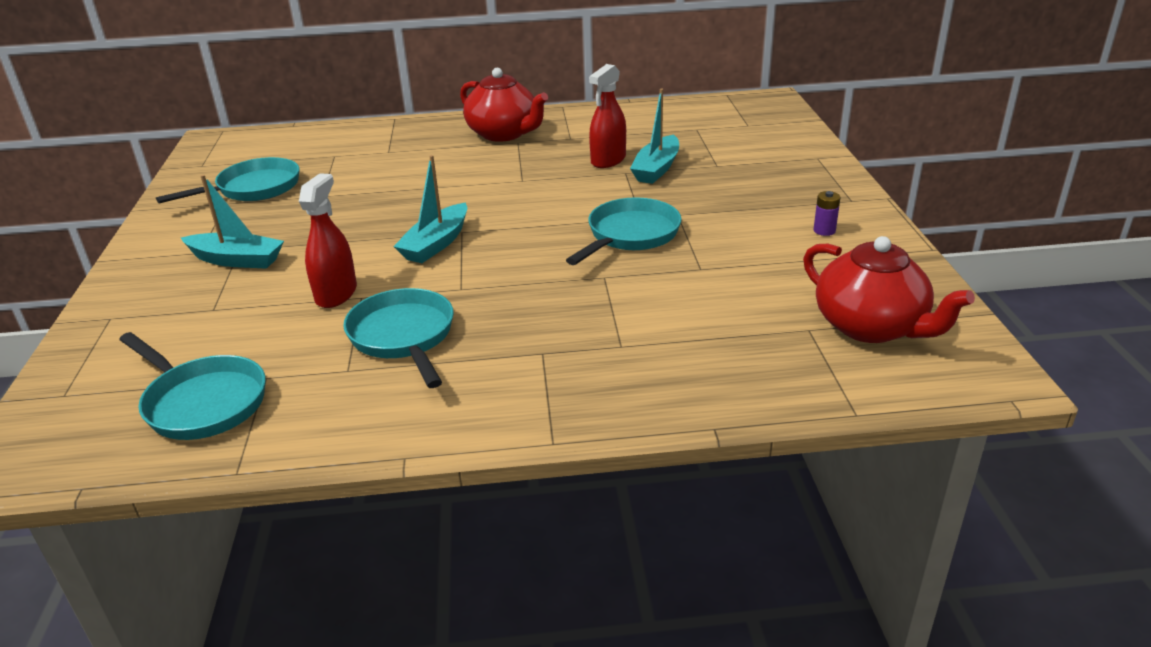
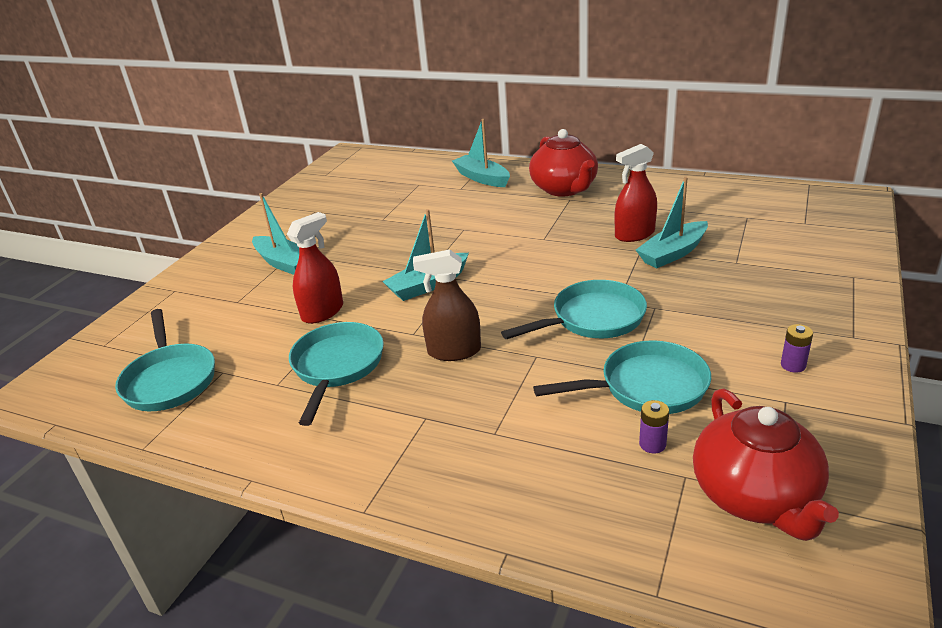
camera: 30 degrees right, 0 degrees up
(254, 188) = (342, 202): turquoise pan -> turquoise pan (647, 387)
(404, 138) = (482, 178): none -> turquoise boat
(519, 292) = (454, 351): none -> brown spray bottle
(764, 315) = (652, 444): none -> purple battery

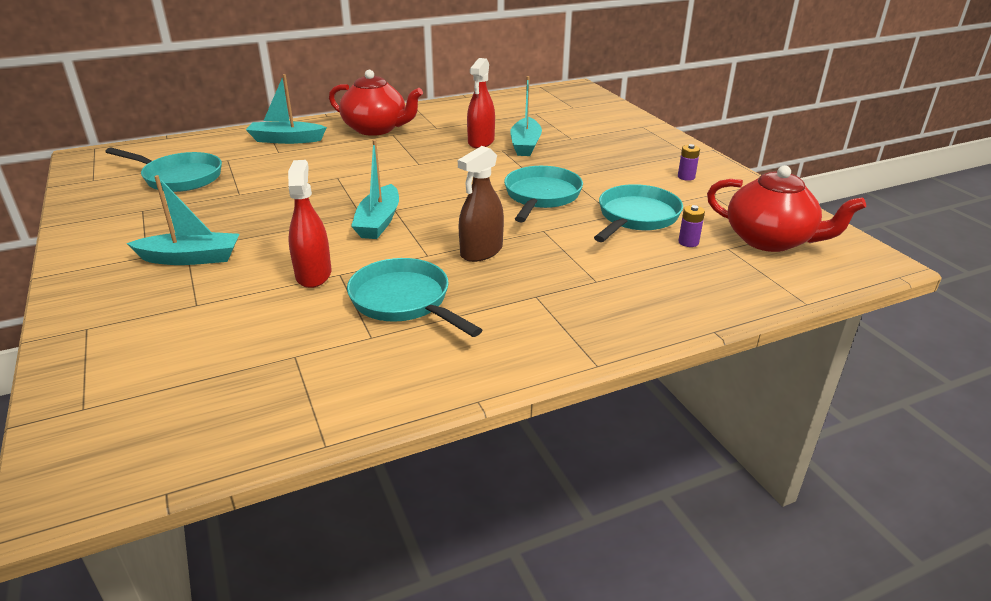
camera: 50 degrees left, 0 degrees up
(170, 380) = (244, 389): turquoise pan -> turquoise pan (179, 177)

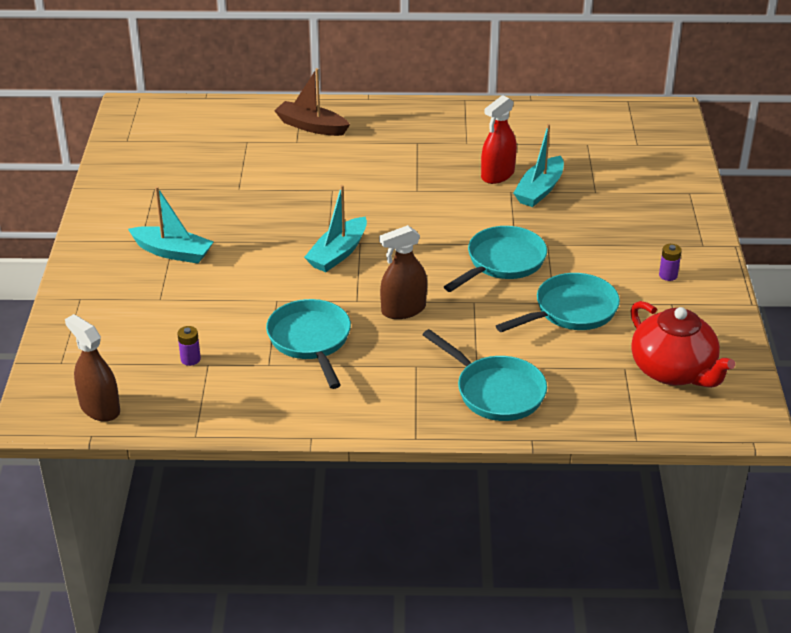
camera: 25 degrees right, 5 degrees up
(165, 451) = (100, 408): none -> brown spray bottle
(179, 177) = (197, 155): turquoise pan -> turquoise pan (496, 391)
(286, 140) = (311, 126): turquoise boat -> brown boat
(313, 274) = (256, 295): red spray bottle -> none
(376, 129) = (405, 131): red teapot -> none
(688, 242) = (594, 351): purple battery -> purple battery (190, 359)

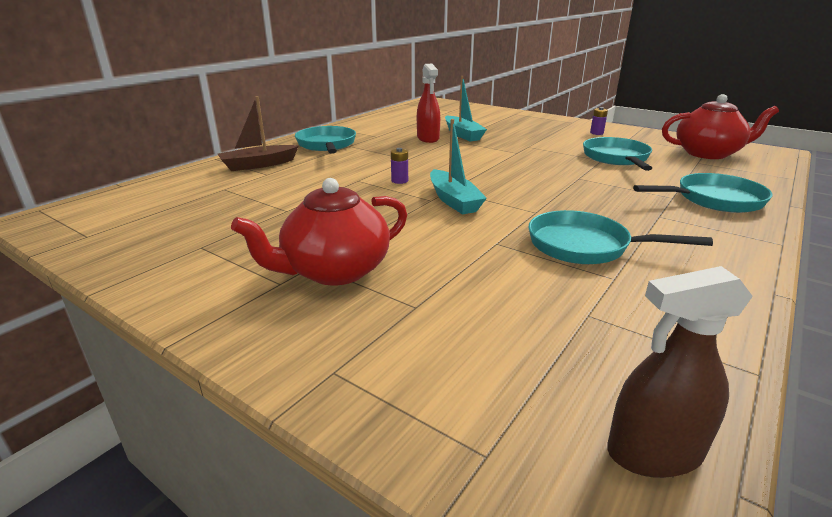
camera: 55 degrees left, 10 degrees down
(173, 252) = (334, 271): turquoise boat -> red teapot
(190, 359) = (569, 324): purple battery -> purple battery (399, 181)
(403, 309) = (567, 200): brown spray bottle -> none
(502, 262) = (536, 160): turquoise pan -> turquoise pan (326, 145)

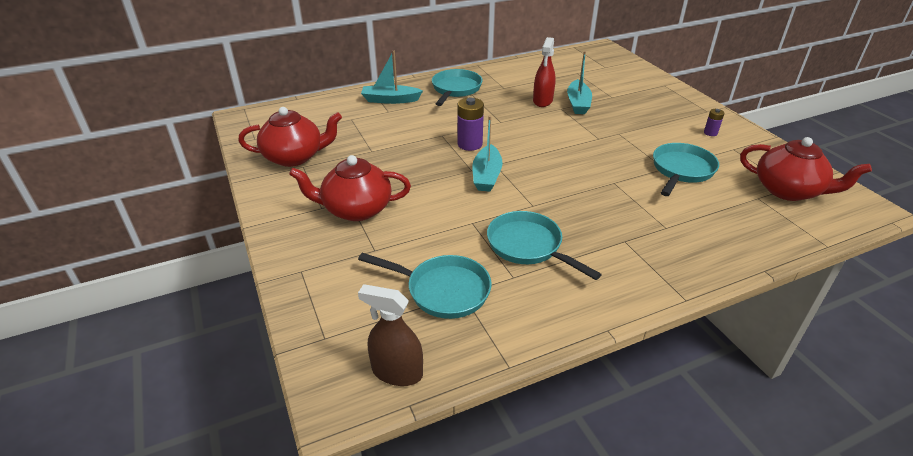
camera: 30 degrees right, 10 degrees up
(177, 240) = (295, 157): none -> red teapot
(258, 165) = (390, 100): brown boat -> turquoise boat
(399, 181) = (470, 144): purple battery -> purple battery, size x1.84
(714, 200) = (700, 242): turquoise pan -> turquoise pan (443, 290)

